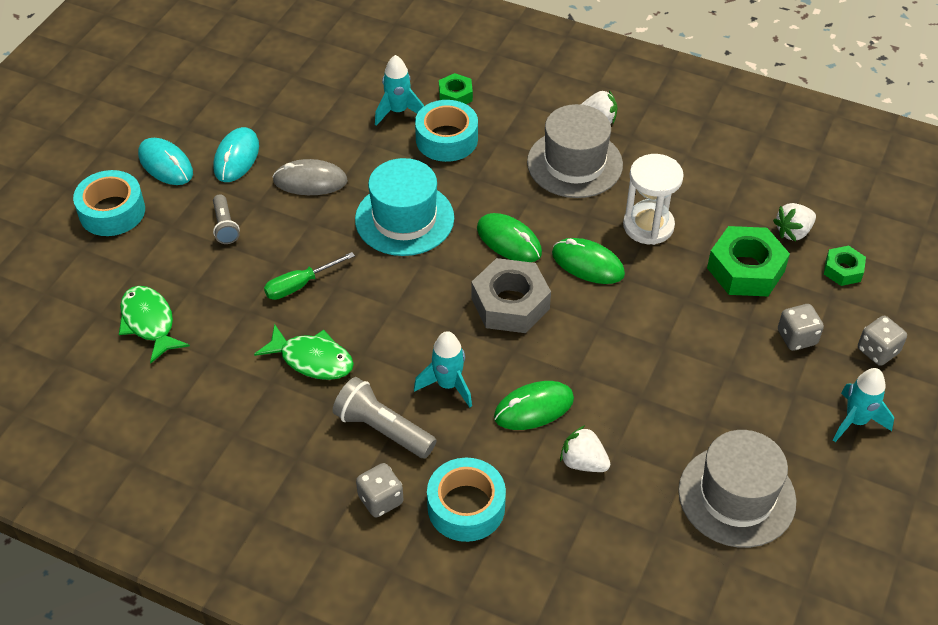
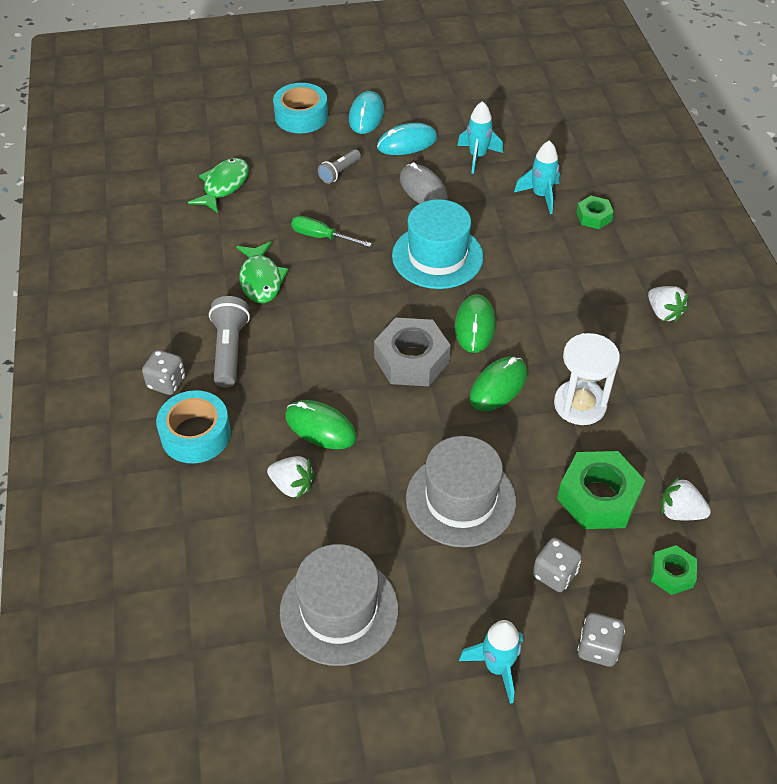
camera: 55 degrees right, 0 degrees up
(446, 139) = (542, 236): turquoise tape -> none
(448, 385) = (300, 365): turquoise rocket -> turquoise rocket (477, 157)
(574, 163) = (599, 323): grey hat -> grey hat (460, 499)
(583, 462) = (292, 485): white strawberry -> white strawberry turned 120 degrees clockwise
(587, 264) = (498, 386): green mouse -> green mouse turned 45 degrees clockwise

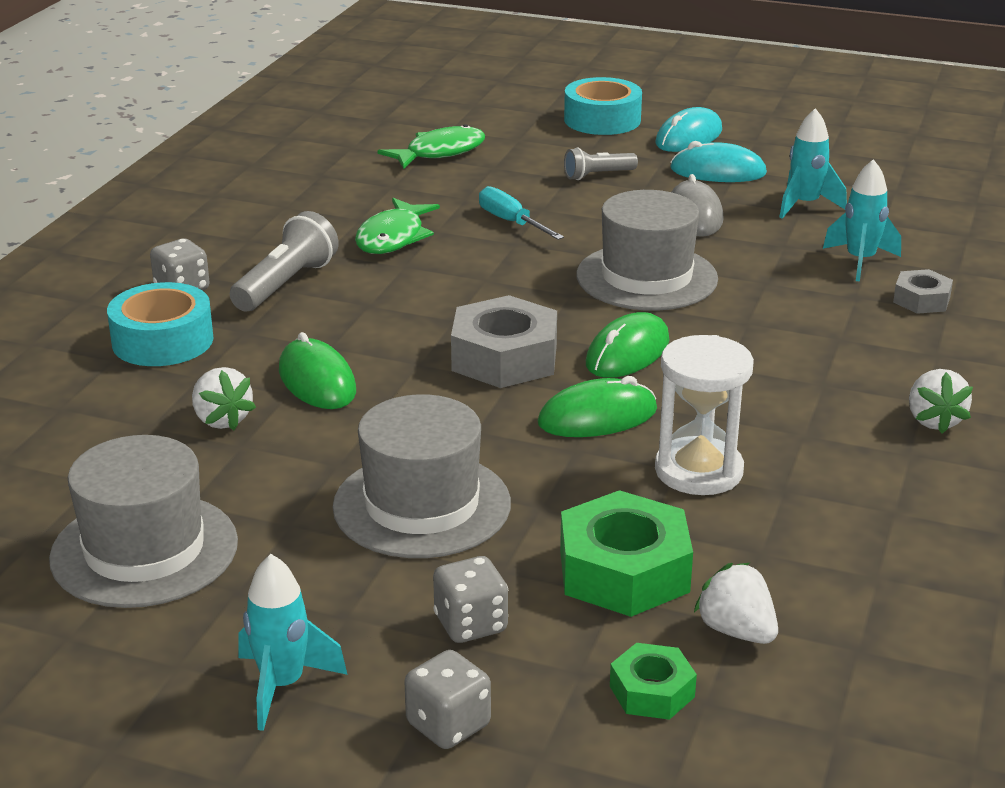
camera: 30 degrees right, 20 degrees down
(322, 237) = (511, 222): green screwdriver -> turquoise screwdriver
(437, 256) = (646, 277): turquoise hat -> grey hat
(594, 217) = (921, 300): green nut -> grey nut

